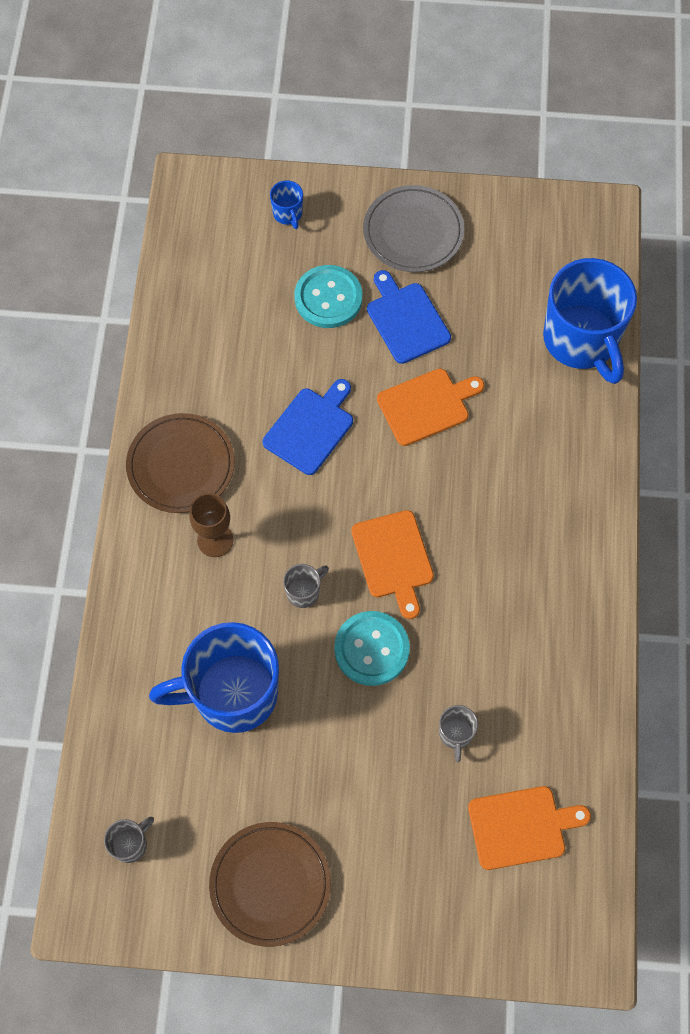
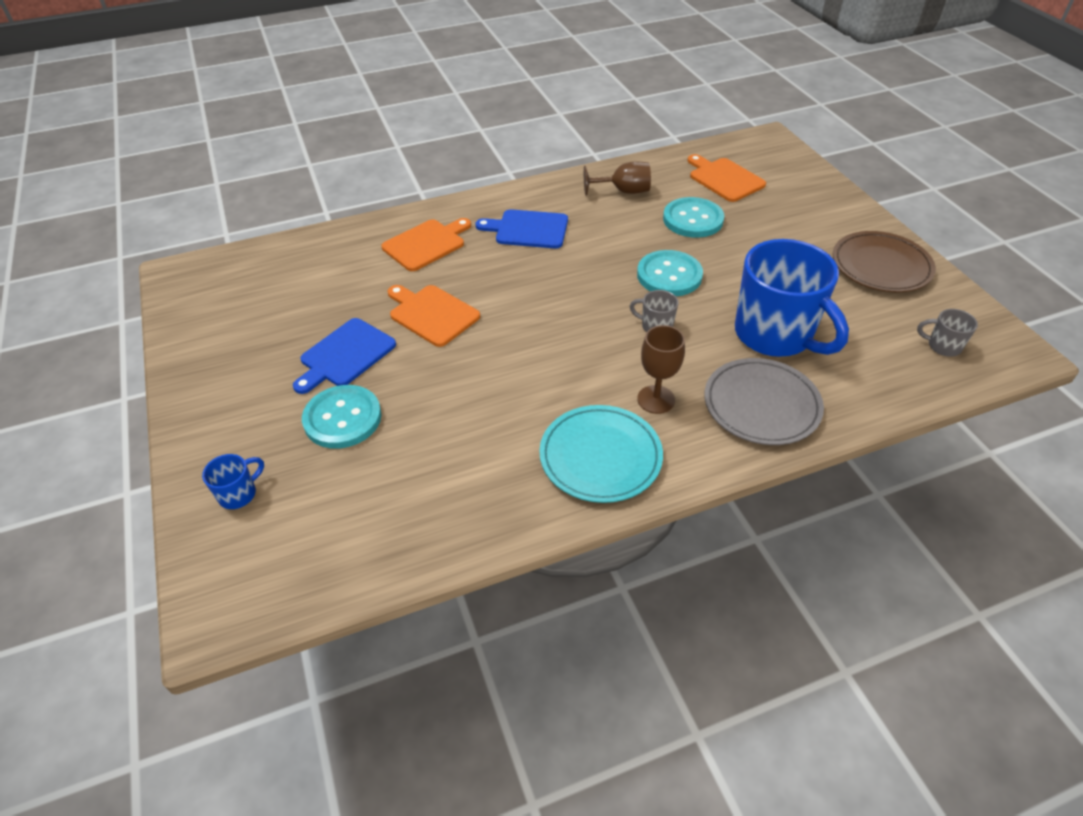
camera: 115 degrees left, 20 degrees down
(181, 465) = (600, 457): brown plate -> turquoise plate
(310, 428) = (498, 378): blue cutting board -> blue cutting board (528, 229)
(393, 558) = (586, 288): orange cutting board -> orange cutting board (426, 244)
(413, 232) = (235, 384): grey plate -> grey plate (761, 405)
(455, 734) = (693, 219): grey mug -> turquoise button
(551, 689) = (623, 191): none -> brown goblet
(581, 341) = (322, 250): blue mug -> none

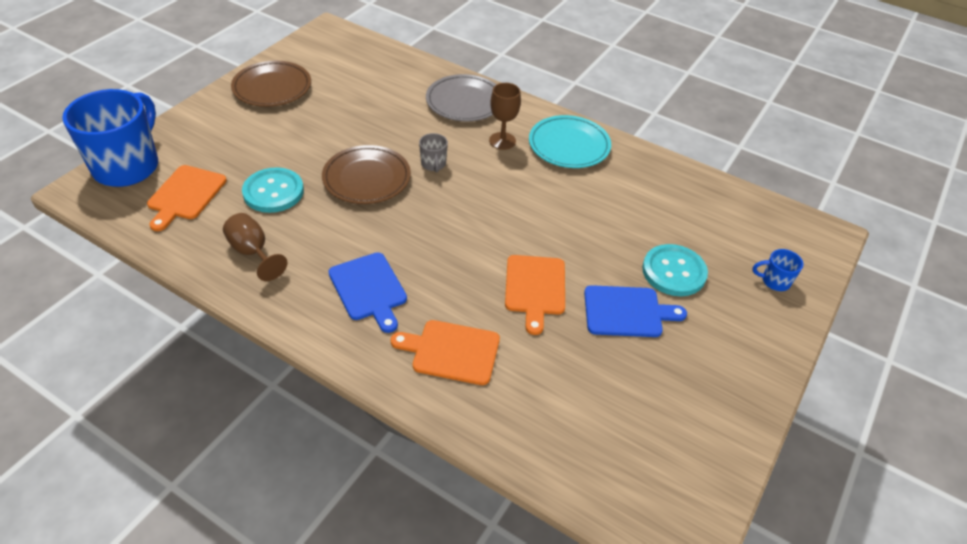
camera: 130 degrees left, 0 degrees up
(669, 275) = (367, 178): turquoise button -> brown plate
(775, 335) = (393, 112): blue mug -> blue mug (128, 166)
(943, 346) = (346, 52): grey mug -> none

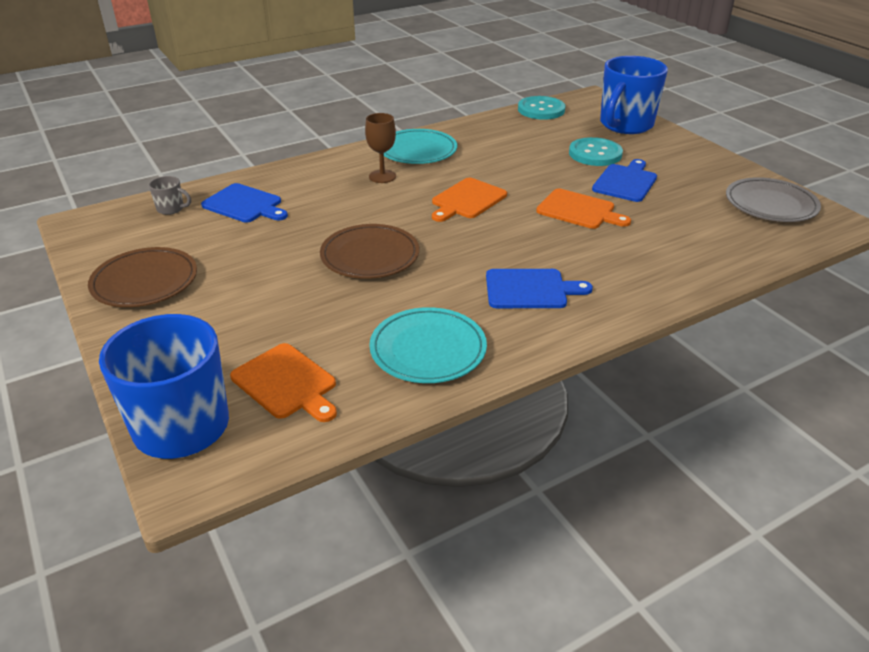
camera: 60 degrees left, 10 degrees down
(253, 252) = (428, 349): brown goblet -> turquoise plate
(273, 192) = (339, 317): turquoise button -> turquoise button (541, 110)
(401, 88) = (245, 204): none -> blue cutting board
(433, 164) = (383, 216): grey mug -> grey mug (171, 209)
(451, 352) = (630, 265): orange cutting board -> orange cutting board (467, 200)
(464, 102) = (306, 179): grey plate -> grey plate (770, 204)
(774, 281) = (625, 125): blue mug -> blue mug, size x2.45

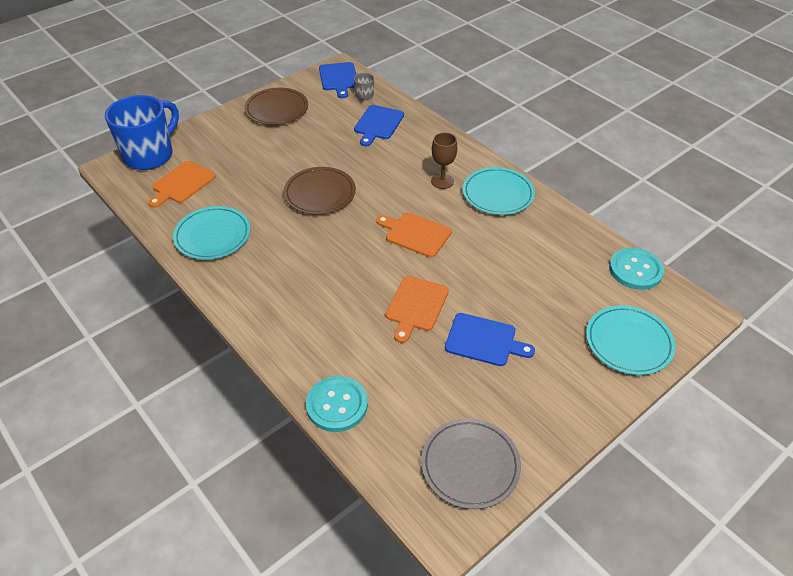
camera: 80 degrees right, 10 degrees up
(530, 289) = (286, 280): blue cutting board -> blue cutting board (339, 78)
(595, 154) = (540, 316): turquoise button -> turquoise button (337, 405)
(625, 125) = (628, 342): blue mug -> turquoise plate

